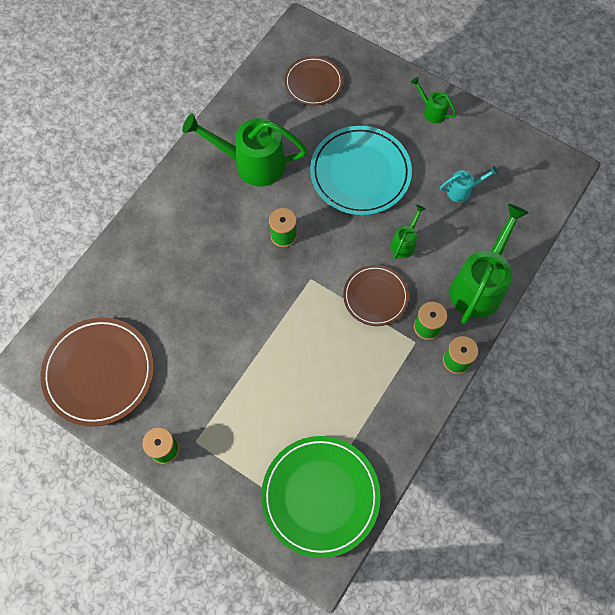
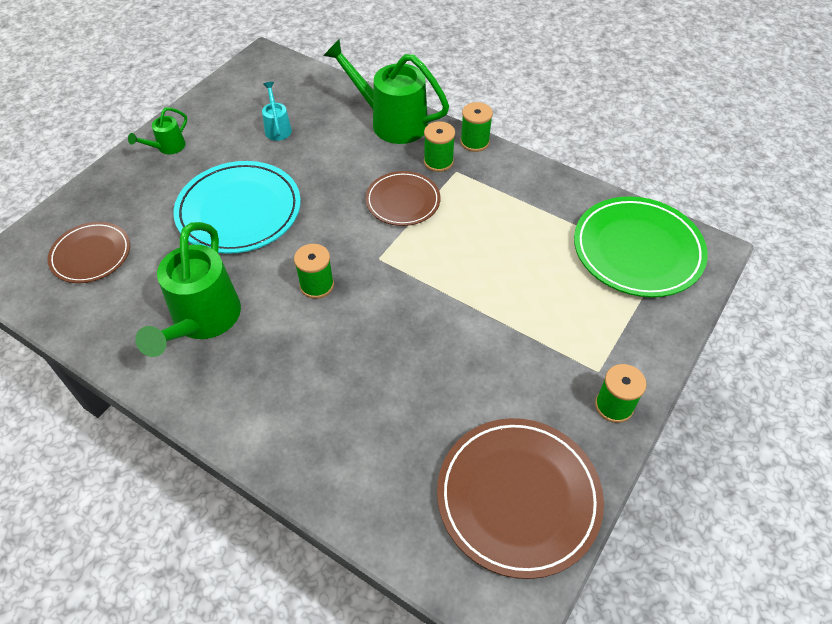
camera: 90 degrees left, 15 degrees down
(404, 243) = (337, 175): green watering can -> none

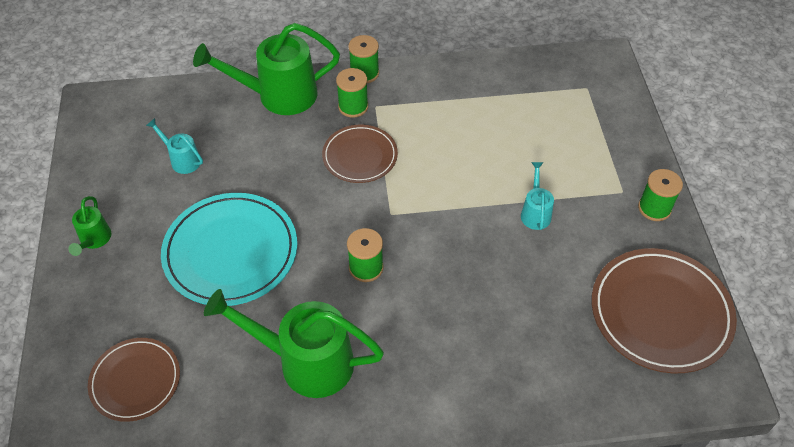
camera: 40 degrees left, 0 degrees up
(202, 321) = (305, 361): green watering can -> green watering can turned 135 degrees clockwise
(497, 335) = (535, 212): none -> turquoise watering can
(637, 250) = (563, 88): green plate -> none

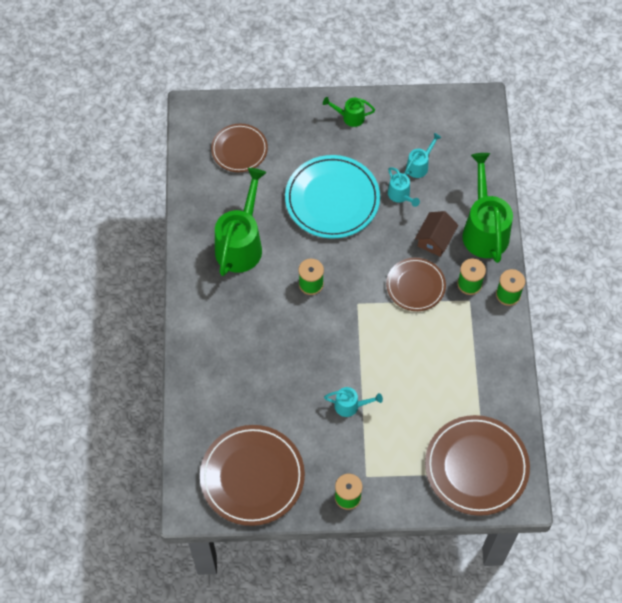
camera: 95 degrees right, 10 degrees up
(227, 177) = (400, 196): none -> turquoise watering can
(293, 140) = (435, 239): none -> brown house
(582, 95) = (476, 467): none -> brown plate

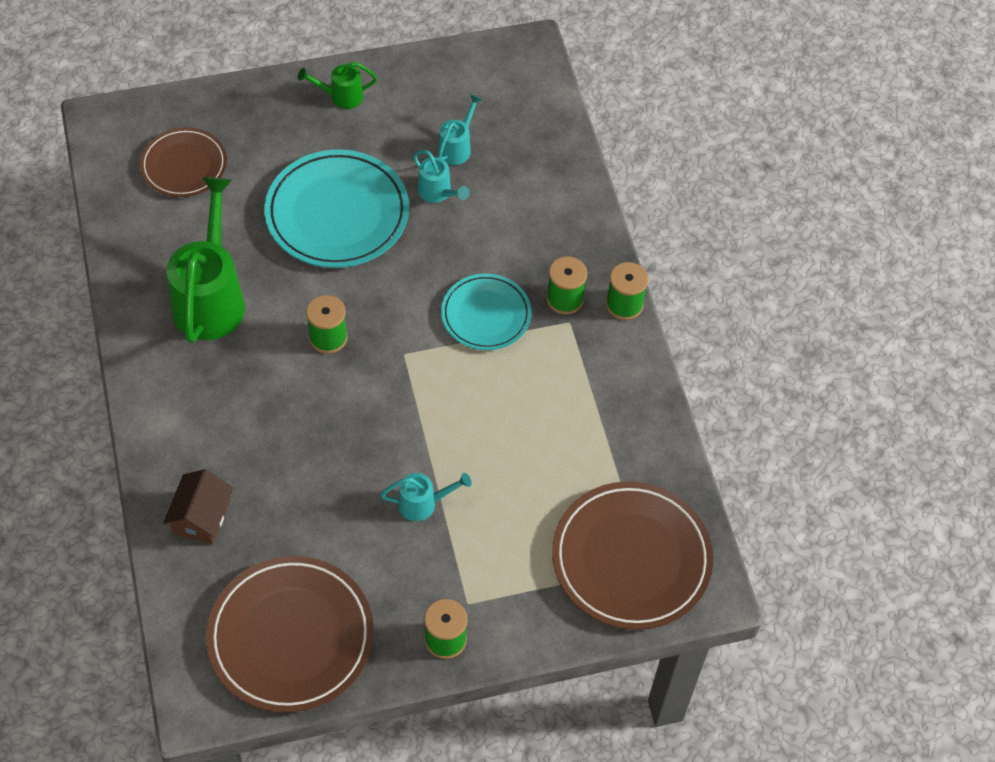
camera: 15 degrees left, 5 degrees down
(415, 286) = (486, 315): brown plate -> turquoise plate
(435, 239) = (501, 245): brown house -> brown house (201, 517)
(484, 229) = (570, 220): green watering can -> none

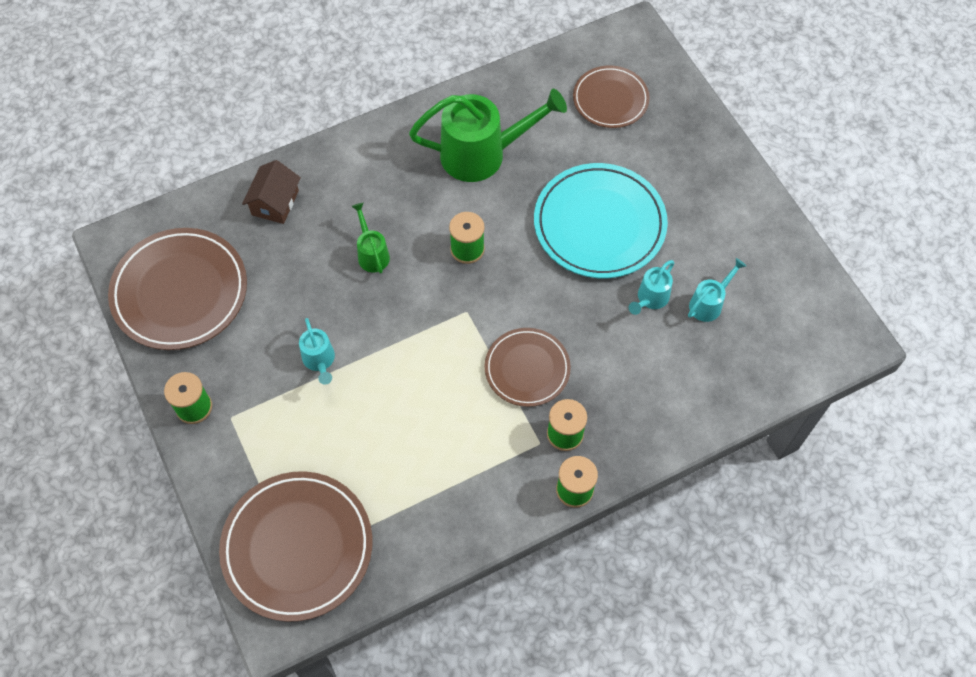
camera: 80 degrees right, 5 degrees up
(201, 517) = (275, 202): brown house -> brown house turned 75 degrees counterclockwise
(341, 96) = (731, 195): green watering can -> green watering can (372, 253)
(457, 147) = (709, 303): turquoise watering can -> turquoise watering can turned 60 degrees counterclockwise
(486, 315) = (527, 369): turquoise plate -> brown plate

